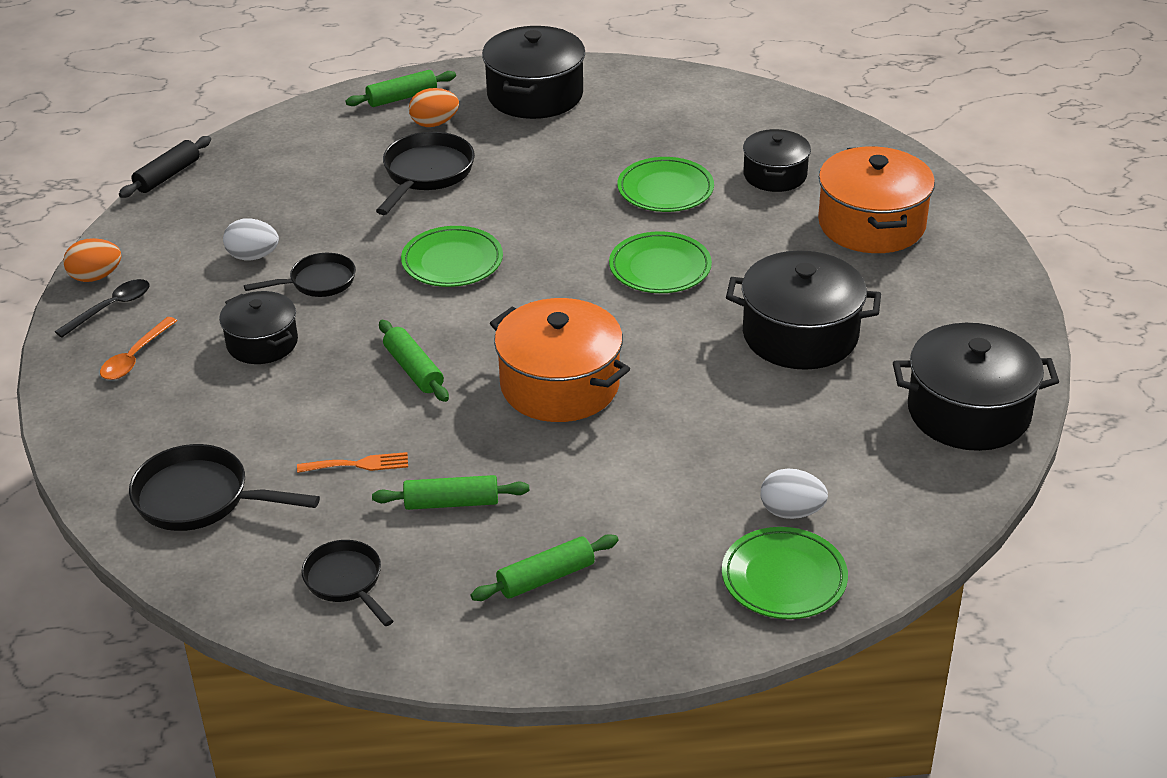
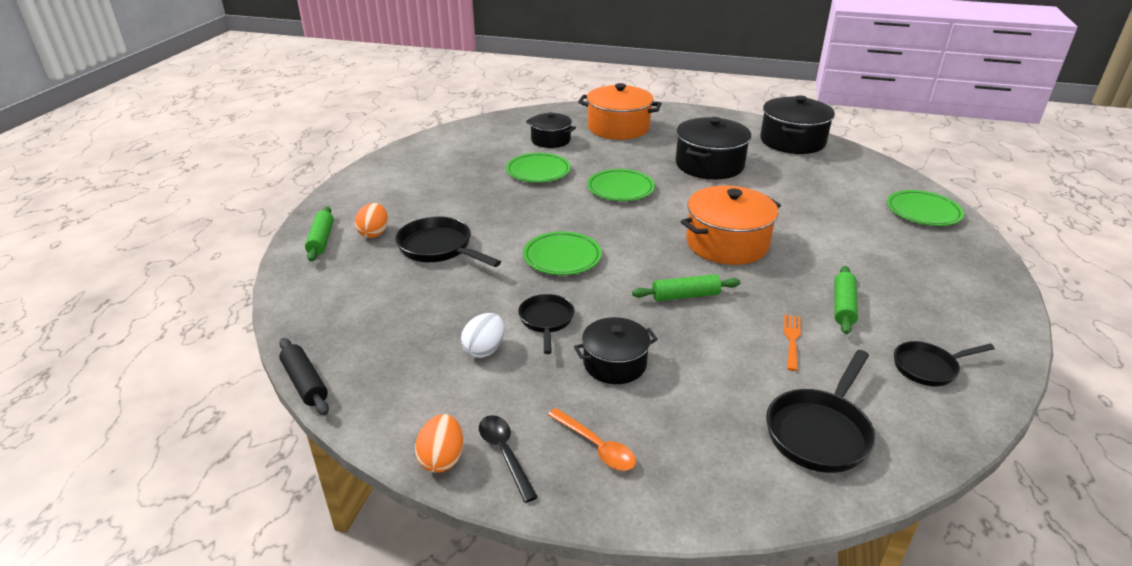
camera: 70 degrees left, 5 degrees down
(535, 95) = (382, 190): black pot -> none
(546, 577) = (923, 284): green rolling pin -> none
(791, 512) = (866, 199): white egg -> none

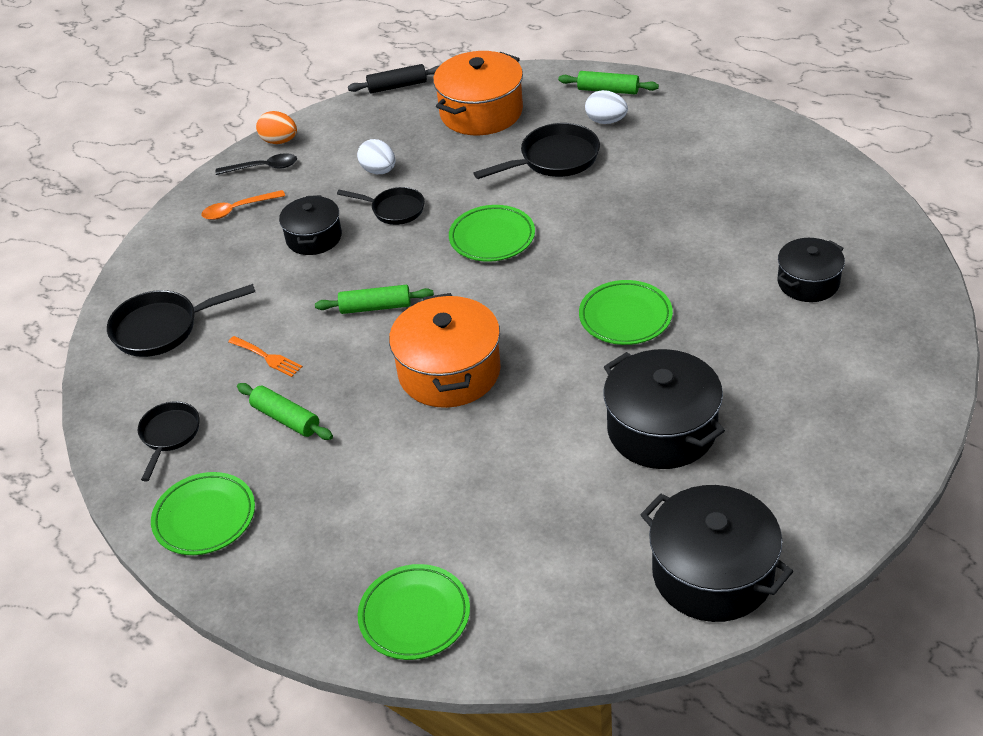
camera: 115 degrees right, 10 degrees up
(374, 233) = (606, 121): orange egg -> white egg
(538, 171) = (706, 253): green plate -> green plate (204, 517)
(618, 128) = (836, 365): orange pot -> orange pot (481, 112)
(685, 296) = (375, 307): green rolling pin -> green rolling pin turned 75 degrees clockwise
(820, 431) = (162, 328): black pan -> black pan turned 75 degrees counterclockwise

